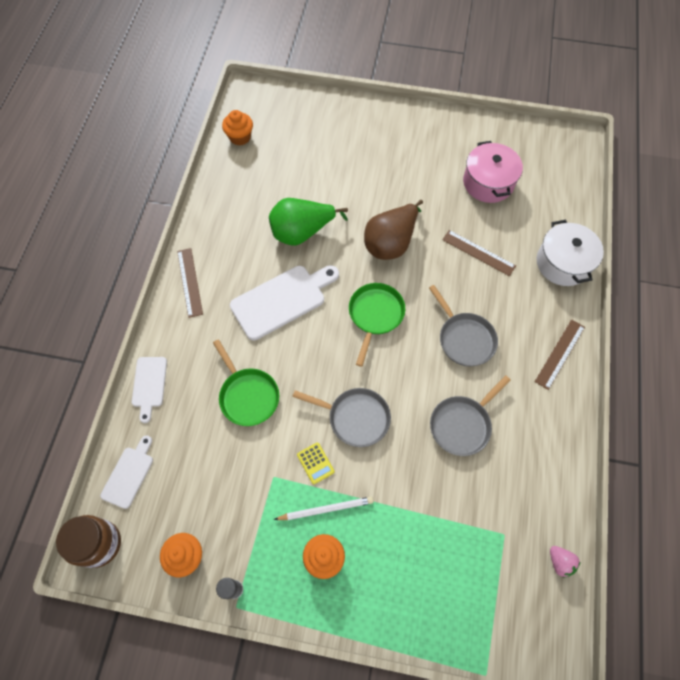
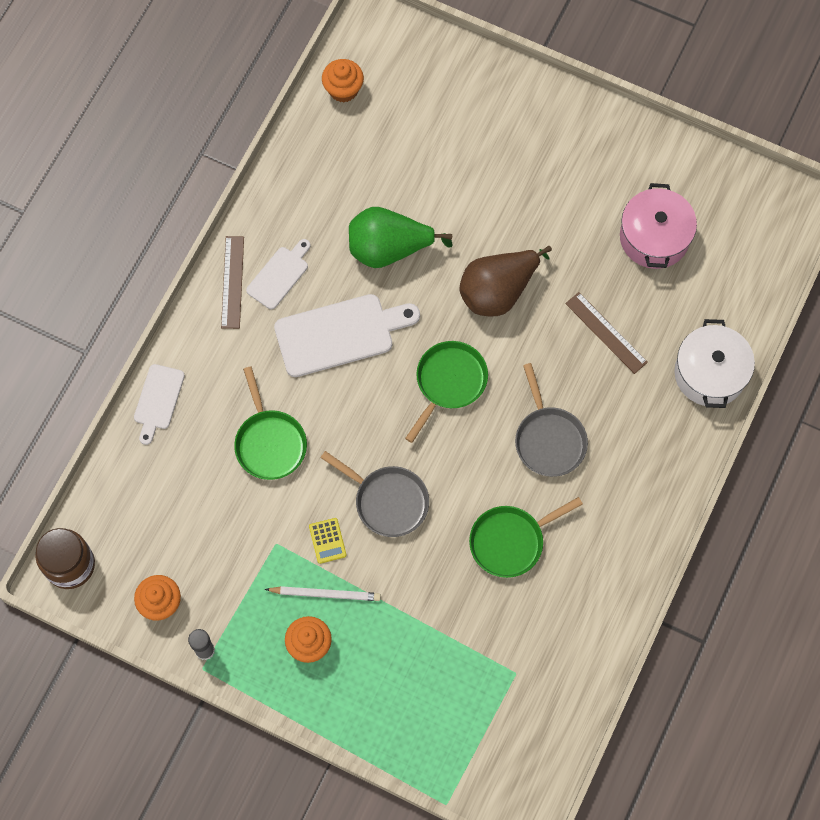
camera: 15 degrees right, 5 degrees up
(129, 474) = (115, 498): white cutting board -> white cutting board (279, 275)
(462, 424) = (510, 541): grey pan -> green pan
(560, 354) = (659, 488): brown ruler -> none
(560, 562) = (567, 718): pink strawberry -> none

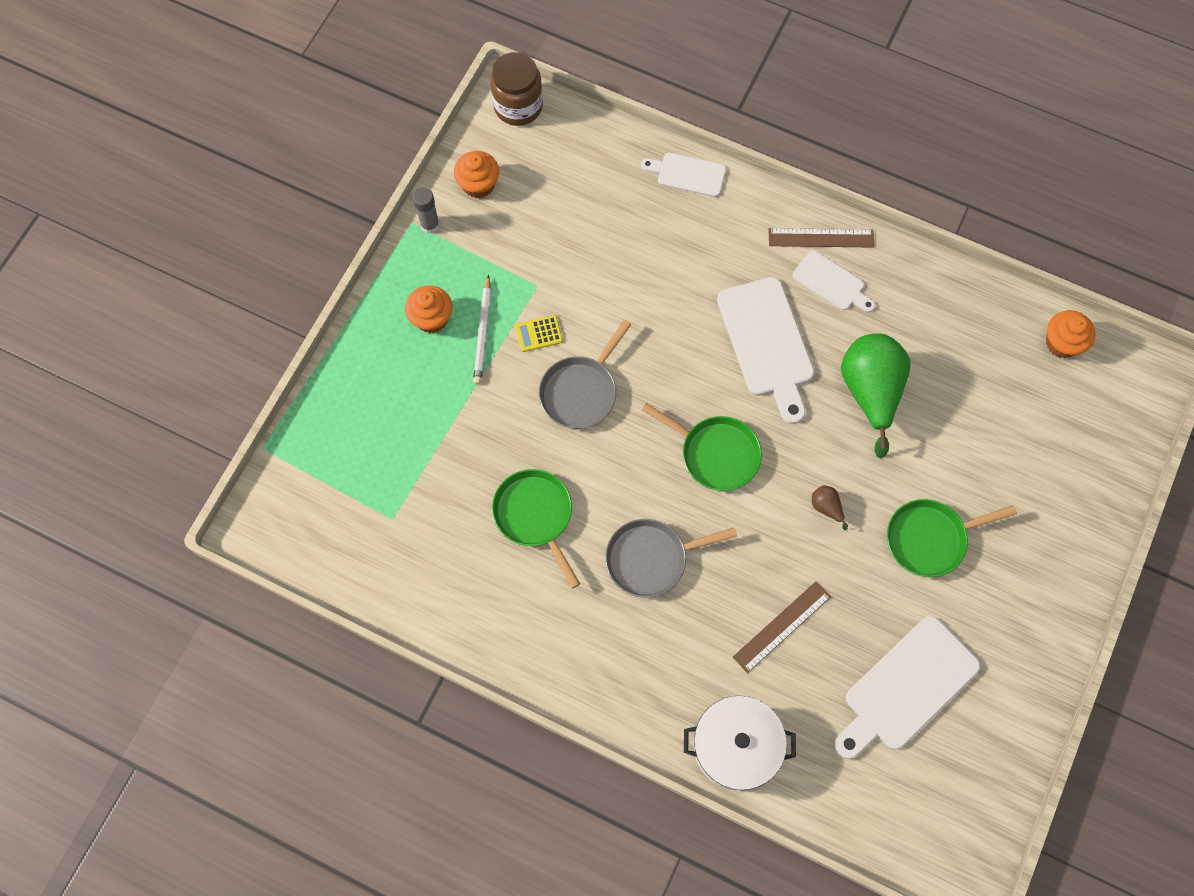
camera: 90 degrees right, 0 degrees up
(269, 442) = (644, 277): green pan -> green pan (930, 539)
(498, 291) = (826, 507): brown pear -> brown pear, size x0.41
(654, 237) = (906, 688): pink pot -> white cutting board

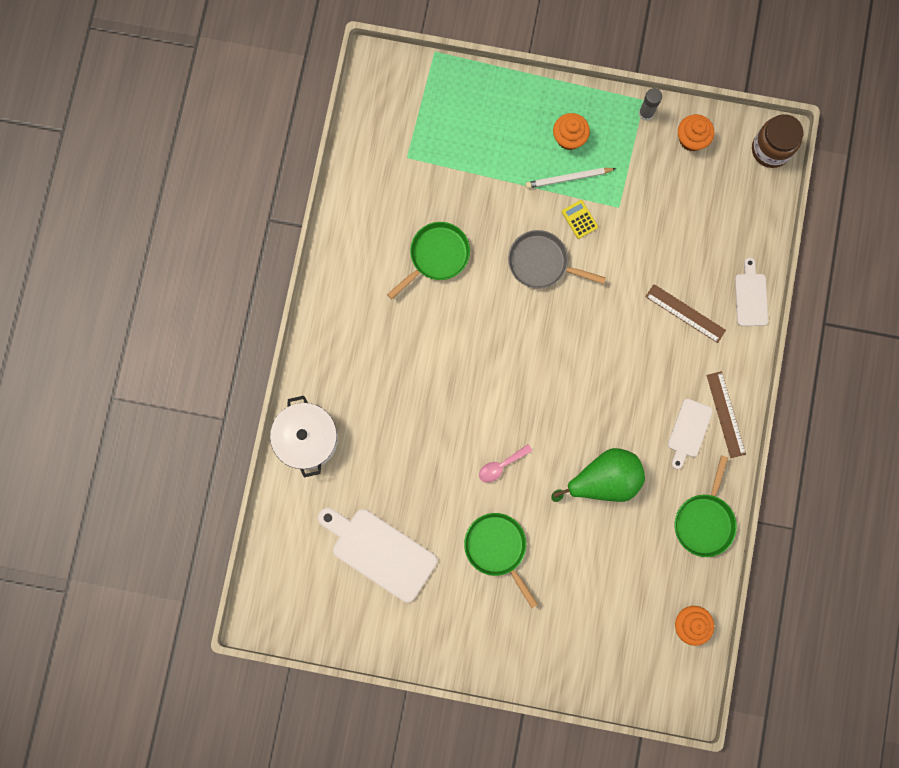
camera: 75 degrees right, 10 degrees up
(651, 558) = (427, 347): grey pan -> none
(715, 453) = (520, 374): green pan -> green pan (704, 521)
(767, 343) = (622, 392): white cutting board -> none
(782, 626) = (401, 452): brown ruler -> brown ruler (685, 313)
(826, 507) = (501, 466): brown pear -> pink spoon

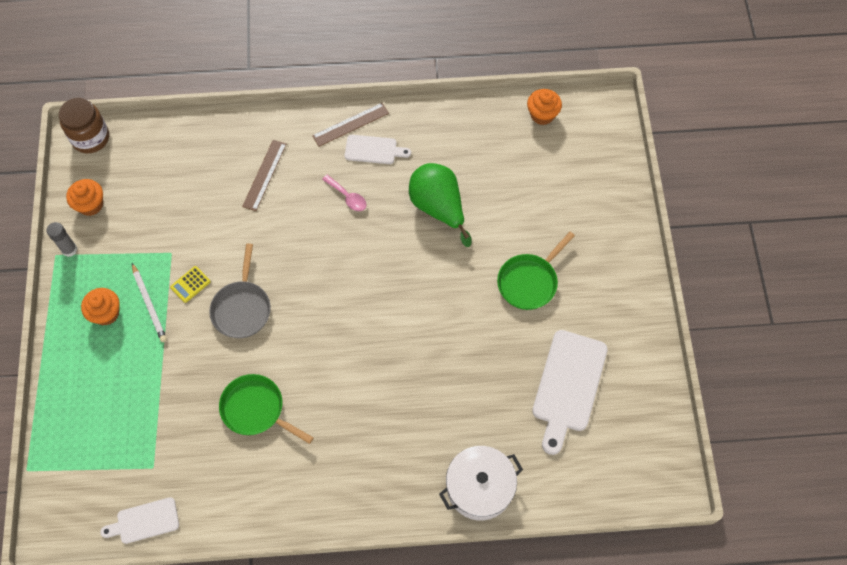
camera: 105 degrees left, 15 degrees down
(501, 466) = (451, 297): pink spoon -> pink spoon (347, 197)
(704, 521) = (450, 122): green pan -> none
(750, 296) = (237, 126): white cutting board -> white cutting board (144, 521)

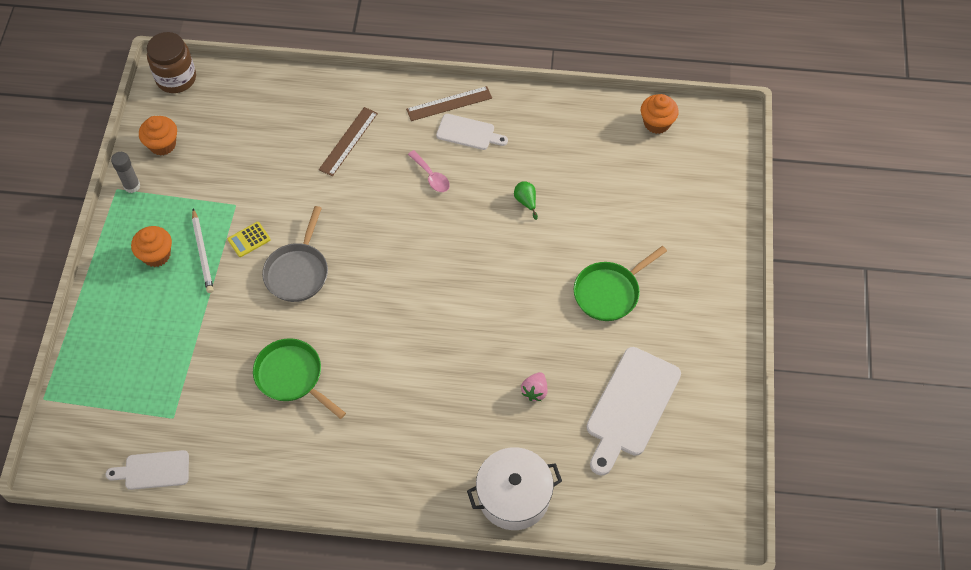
camera: 10 degrees right, 5 degrees down
(438, 207) = (526, 201): green pear -> green pear, size x0.41
(480, 386) = (535, 391): none -> pink strawberry

